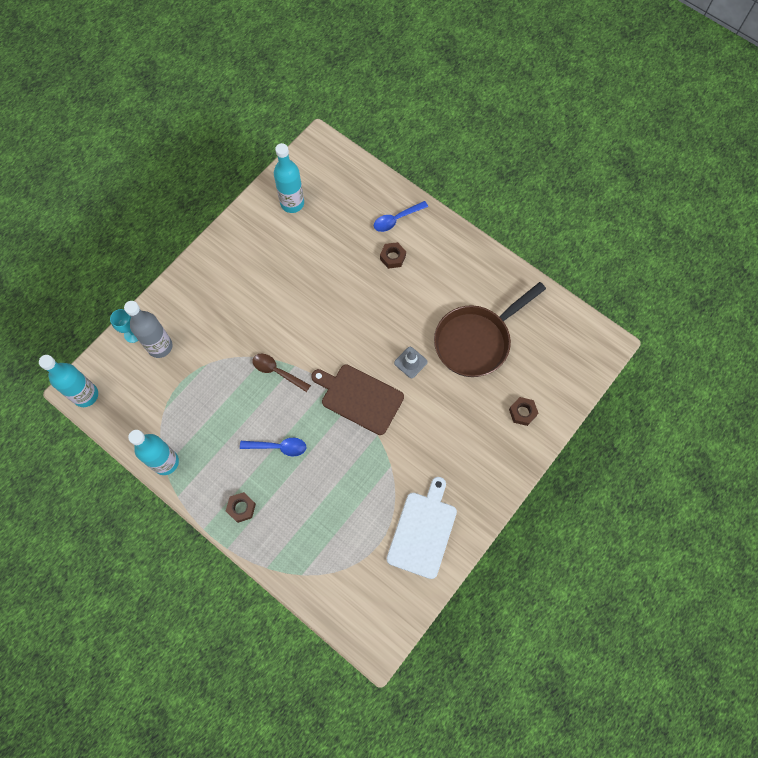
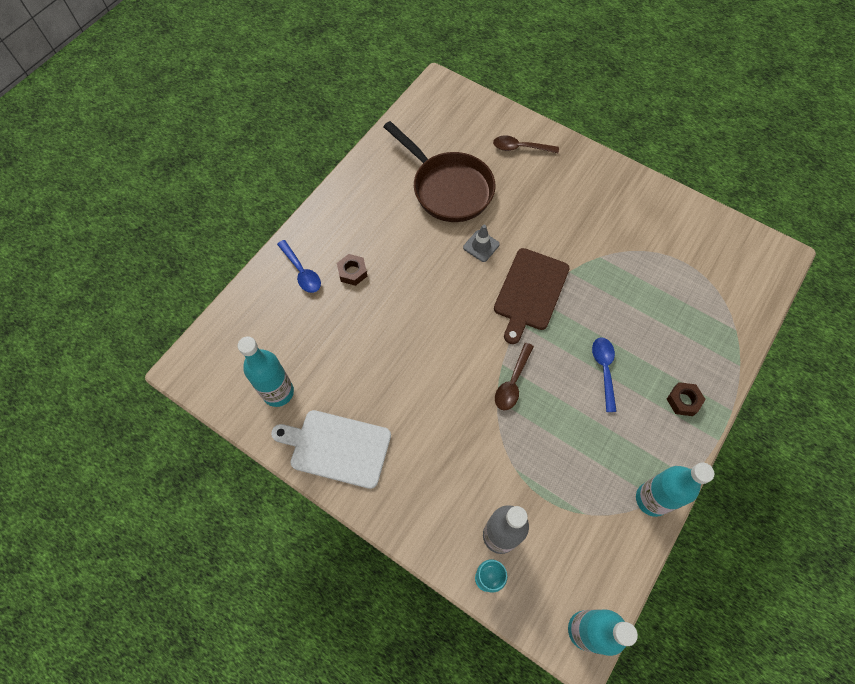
camera: 95 degrees left, 5 degrees down
(423, 531) = (660, 224): white cutting board -> white cutting board (337, 447)
(522, 412) = (520, 148): brown nut -> brown spoon

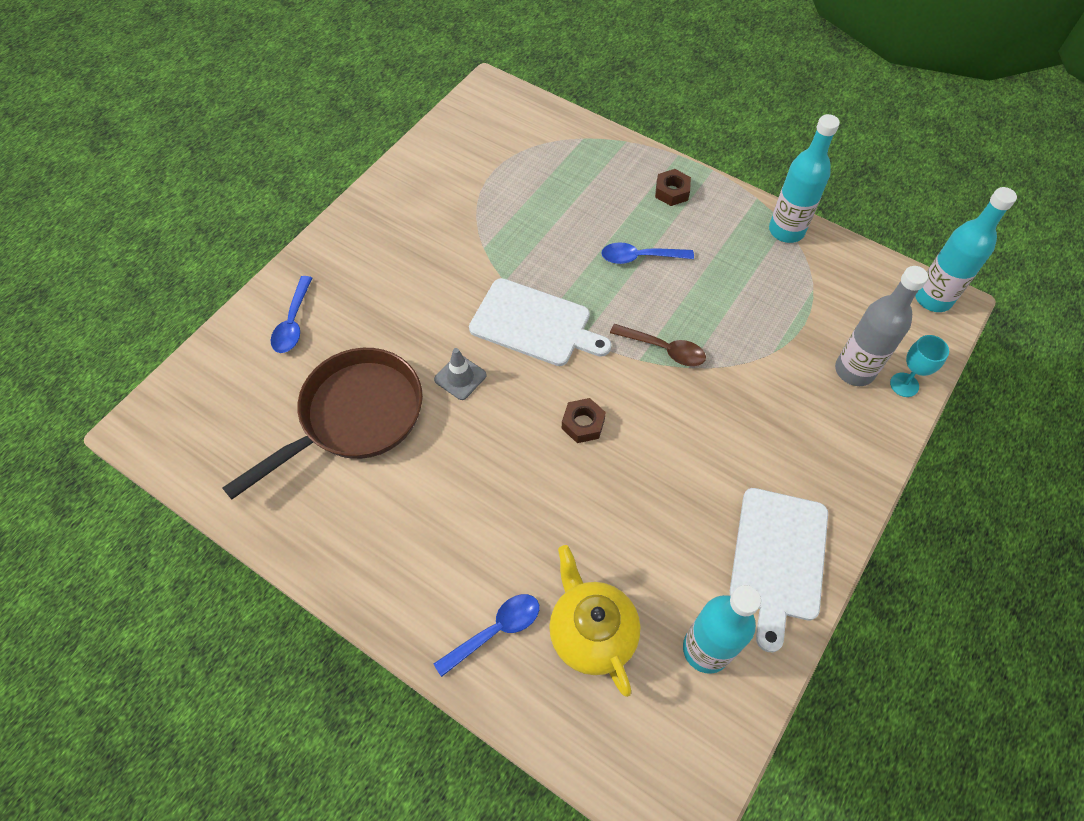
camera: 90 degrees left, 5 degrees down
(295, 324) = (591, 633): none -> yellow teapot
(352, 272) = (498, 550): brown nut -> brown nut (583, 424)
(520, 148) = (293, 322): brown spoon -> blue spoon
(530, 292) = (534, 324): brown cutting board -> white cutting board

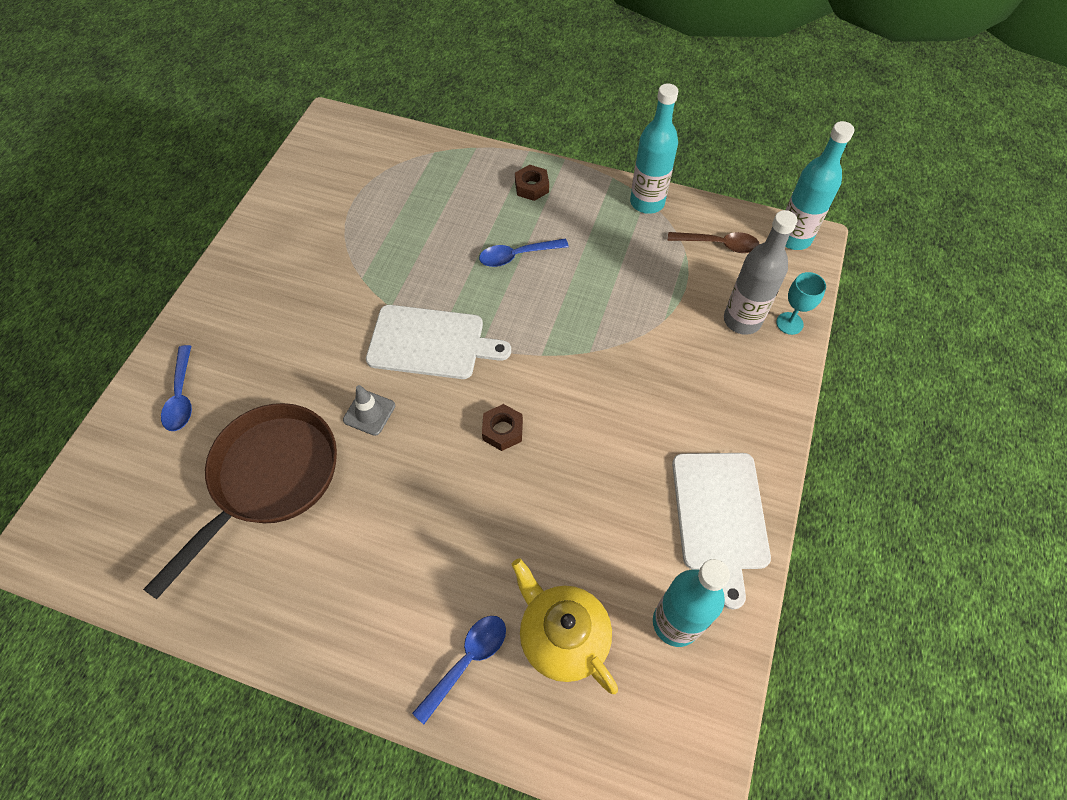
camera: 15 degrees left, 0 degrees up
(664, 349) = (562, 339): brown spoon -> brown spoon (718, 244)

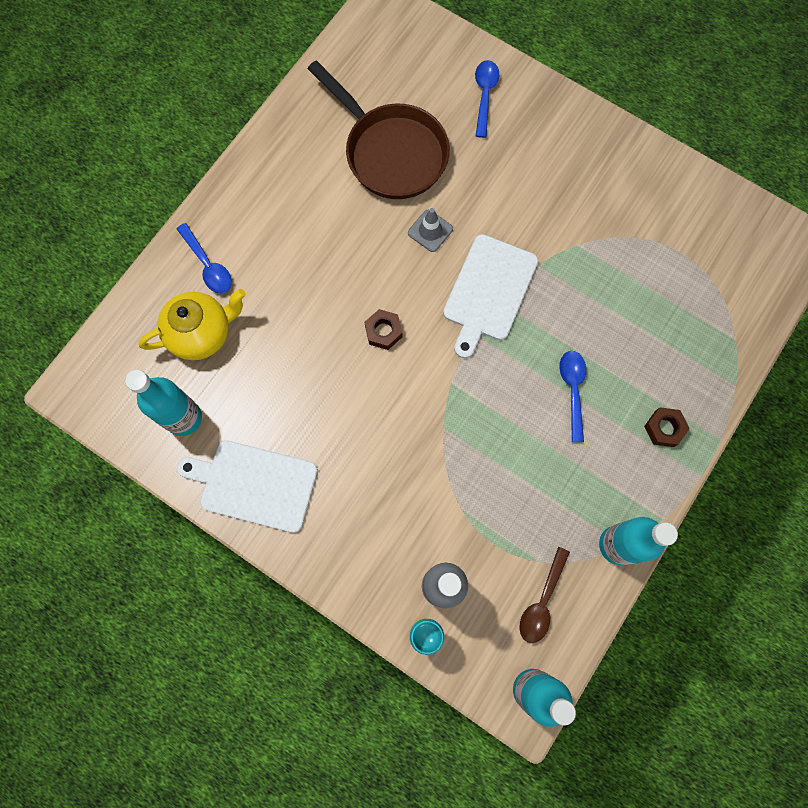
camera: 105 degrees right, 15 degrees up
(181, 396) = (484, 95): blue spoon -> blue spoon turned 90 degrees clockwise

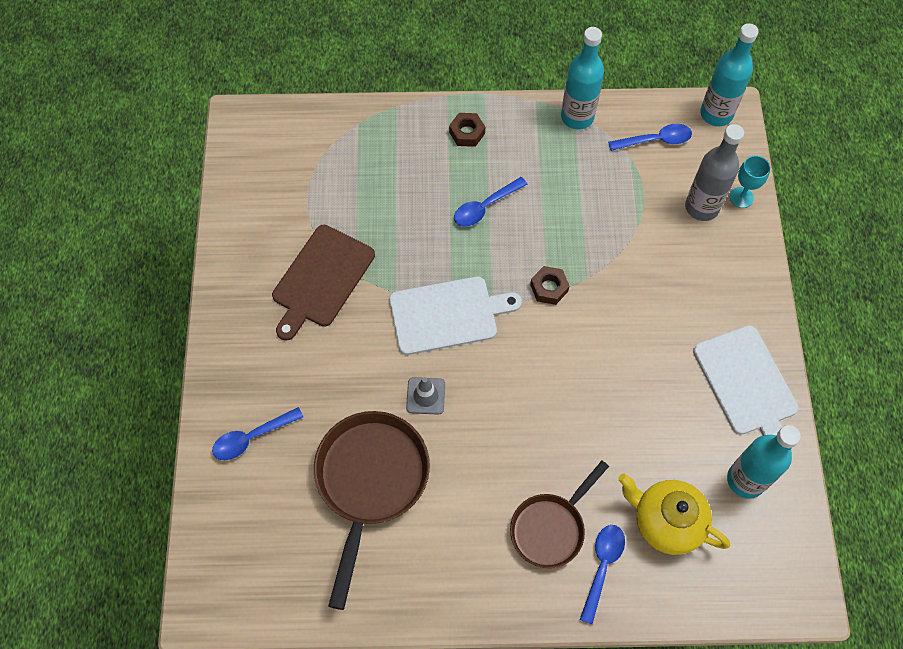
camera: 125 degrees left, 10 degrees down
(262, 250) = (551, 527): none -> brown pan
(383, 331) = (545, 373): brown nut -> brown nut (549, 288)
(542, 601) = (655, 140): brown spoon -> blue spoon
(589, 217) = (321, 279): none -> brown cutting board

